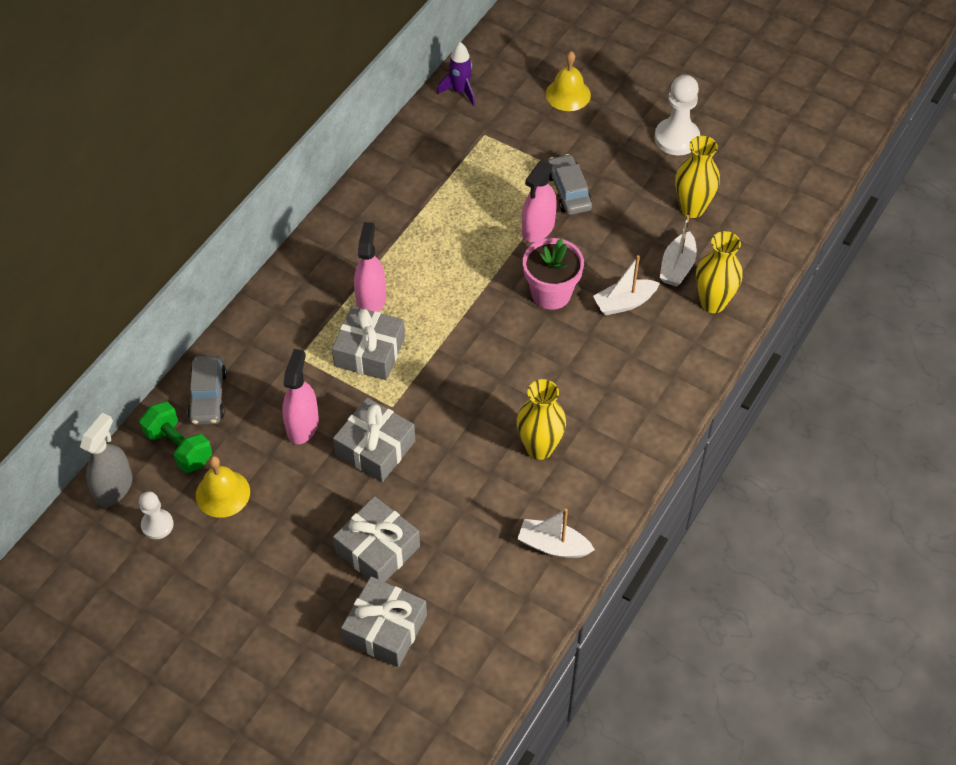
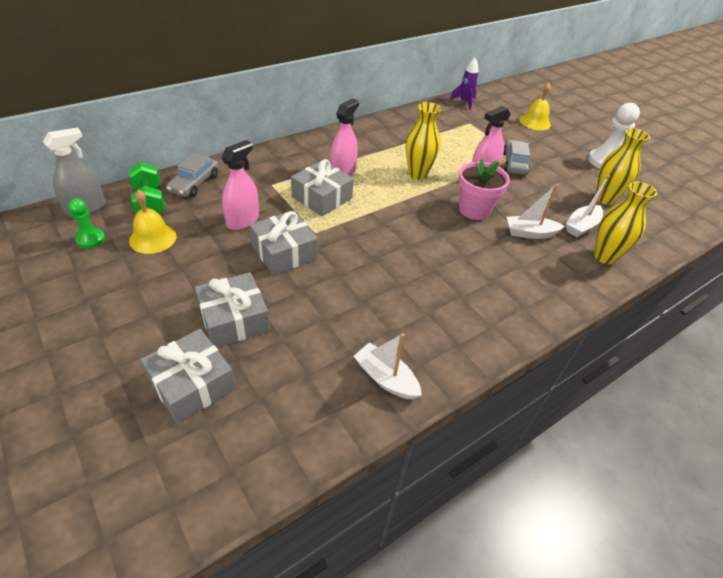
camera: 20 degrees right, 10 degrees down
(157, 525) = (91, 239): white pawn -> green pawn
(539, 448) = (414, 300): yellow vase -> yellow vase (417, 174)

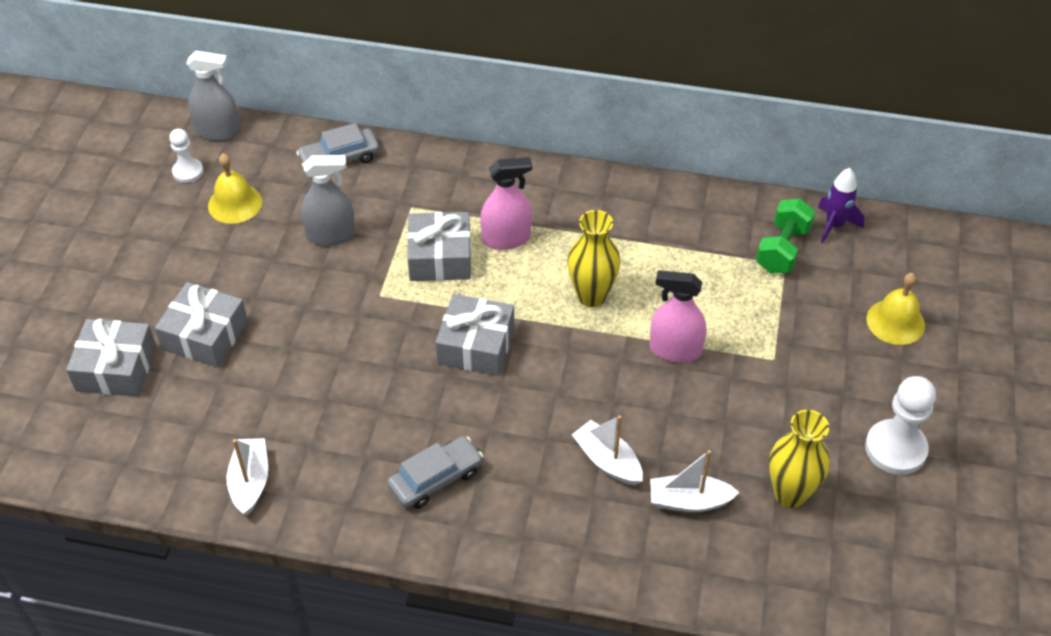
camera: 50 degrees right, 5 degrees up
(91, 239) = (188, 172): green pawn -> white pawn
(150, 202) = (275, 158): green dumbbell -> green dumbbell (782, 249)
(243, 220) = (331, 235): pink spray bottle -> grey spray bottle
(284, 252) = (324, 297): grey gift -> grey gift (476, 345)
(474, 210) = (587, 387): pink flower pot -> none
(514, 163) = (746, 363): grey car -> grey car (436, 479)
(604, 257) = (651, 553): yellow vase -> none

